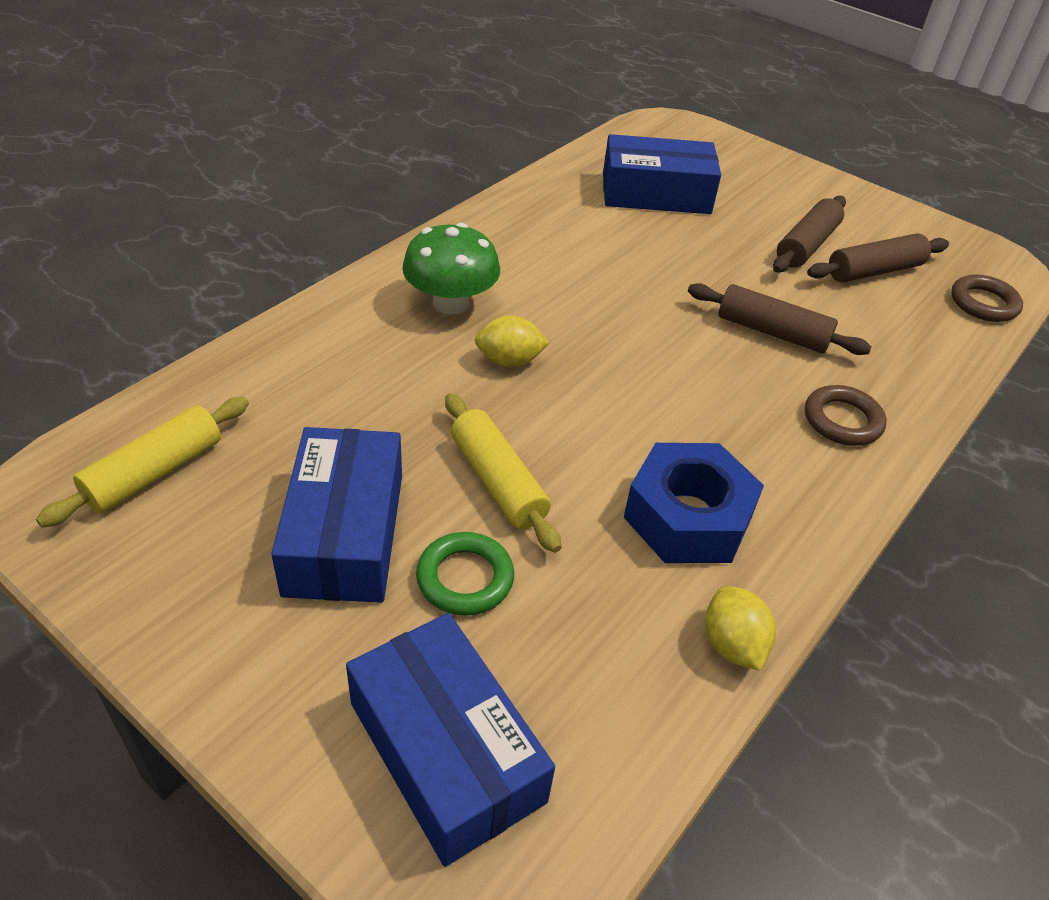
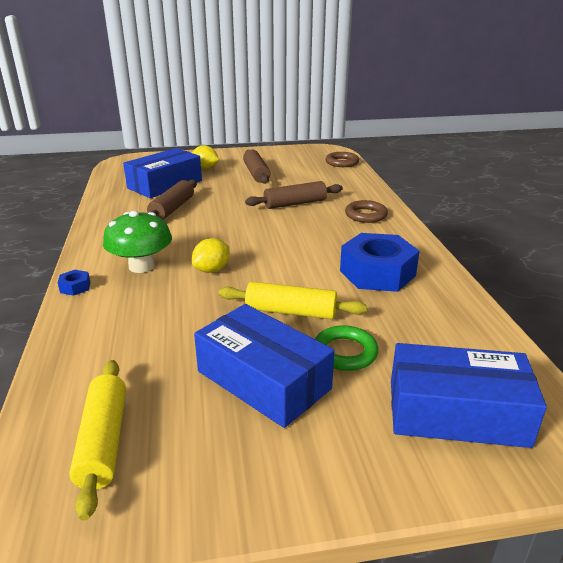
camera: 45 degrees left, 15 degrees down
(359, 285) = (75, 287): none -> blue nut
(732, 645) = (462, 297): yellow lemon -> yellow lemon (205, 168)
(874, 271) = (293, 170): brown rolling pin -> brown rolling pin (172, 209)

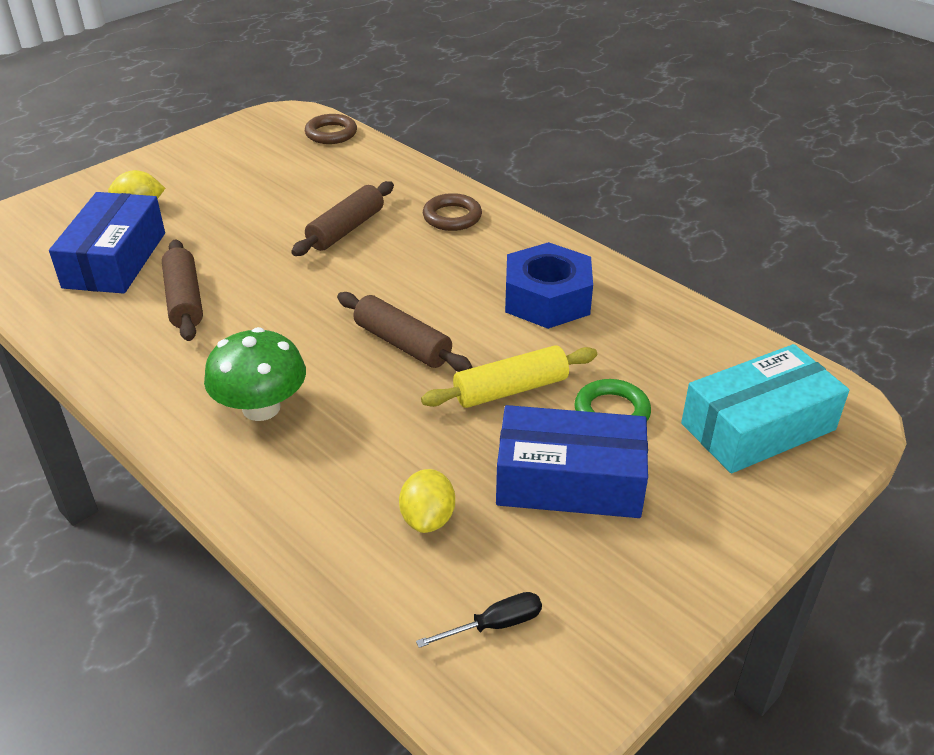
camera: 35 degrees left, 10 degrees up
(75, 287) = (211, 476): blue nut -> none
(103, 441) = (494, 625): yellow rolling pin -> black screwdriver
(212, 270) = (359, 374): yellow lemon -> yellow lemon (428, 518)
(256, 173) = (232, 193): brown rolling pin -> brown rolling pin (402, 344)
(456, 412) = (758, 426): blue box -> turquoise box

